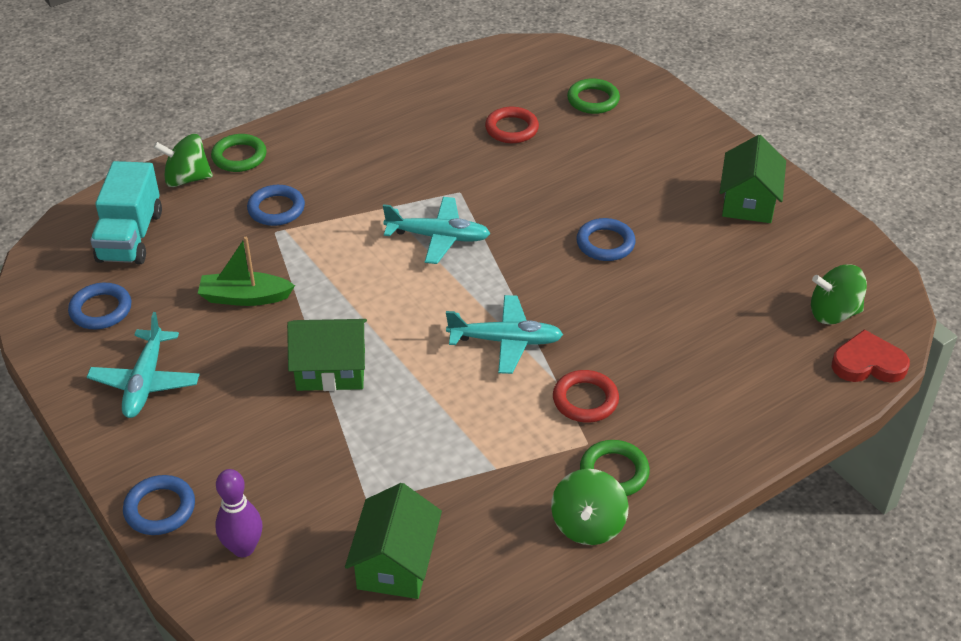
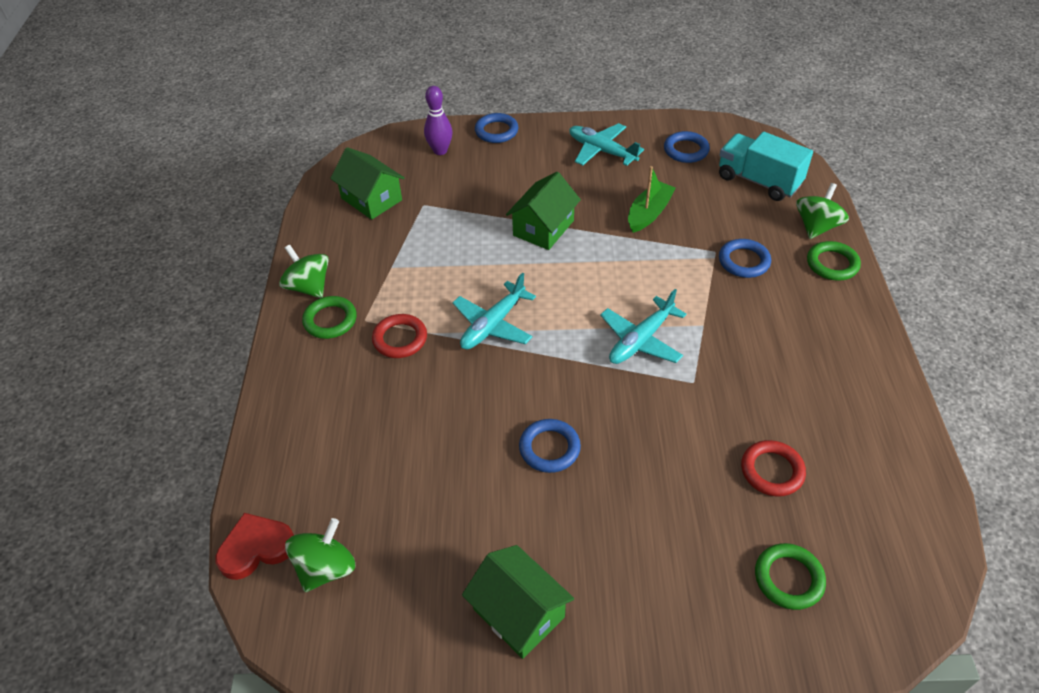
camera: 125 degrees right, 5 degrees up
(868, 363) = (256, 548): red heart -> red heart turned 150 degrees counterclockwise

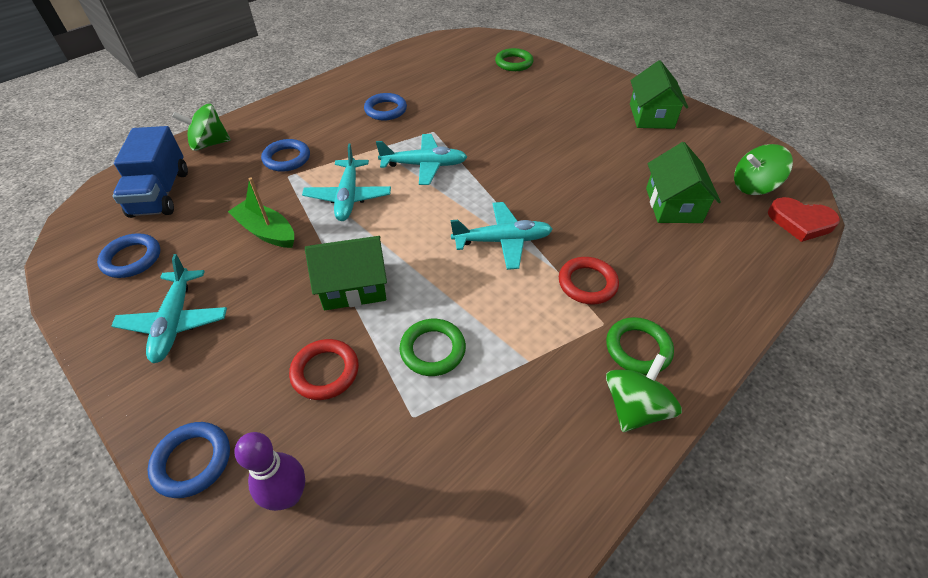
camera: 135 degrees left, 0 degrees up
(309, 287) = (634, 408): green spinning top -> green spinning top turned 150 degrees counterclockwise
(371, 199) = (456, 486): green house -> green house (673, 205)
(549, 448) = (557, 156): blue ring -> blue ring (385, 110)
(646, 271) = (348, 197): none -> turquoise plane
(649, 213) = (266, 232): green boat -> green boat turned 45 degrees clockwise
(758, 181) = (161, 193): turquoise truck -> blue truck
(772, 471) = (461, 86): red ring -> red ring (325, 372)
(832, 264) = (252, 124): green ring -> green ring (433, 350)

